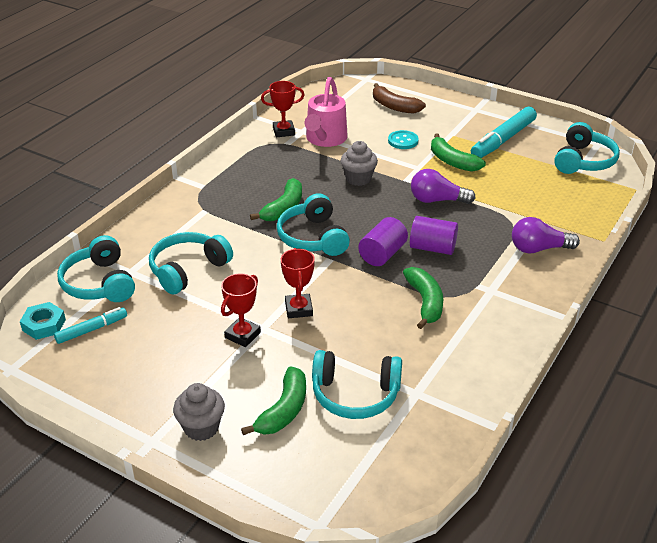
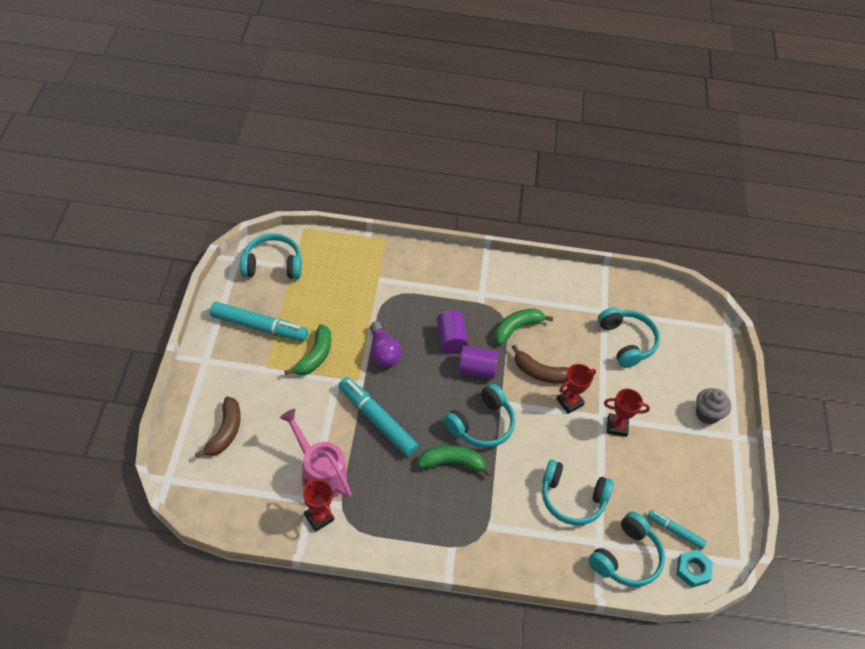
camera: 120 degrees left, 15 degrees up
(284, 410) = (664, 375): green banana -> none
(325, 139) = (319, 473): pink watering can -> pink watering can turned 120 degrees counterclockwise
(351, 299) = (540, 373): none -> brown banana
(358, 179) = (377, 420): grey cupcake -> turquoise marker
(403, 141) = (294, 404): turquoise button -> none
(539, 249) = (417, 275): purple light bulb -> none

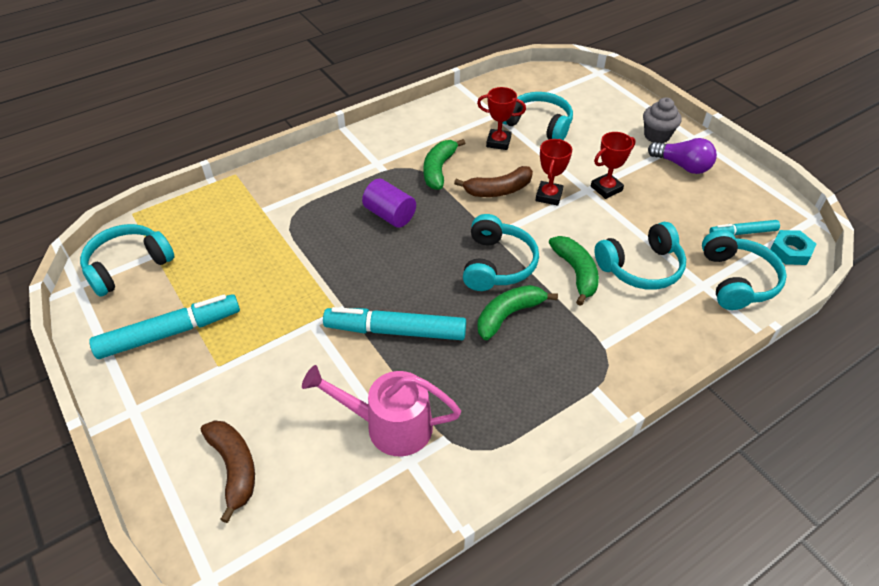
camera: 35 degrees left, 5 degrees down
(314, 356) = (265, 319): green banana -> green banana (576, 273)
(319, 517) = (437, 471): red trophy -> red trophy (498, 142)
(383, 352) = (335, 268): purple light bulb -> purple light bulb (682, 166)
(476, 369) = (441, 223): purple cylinder -> none

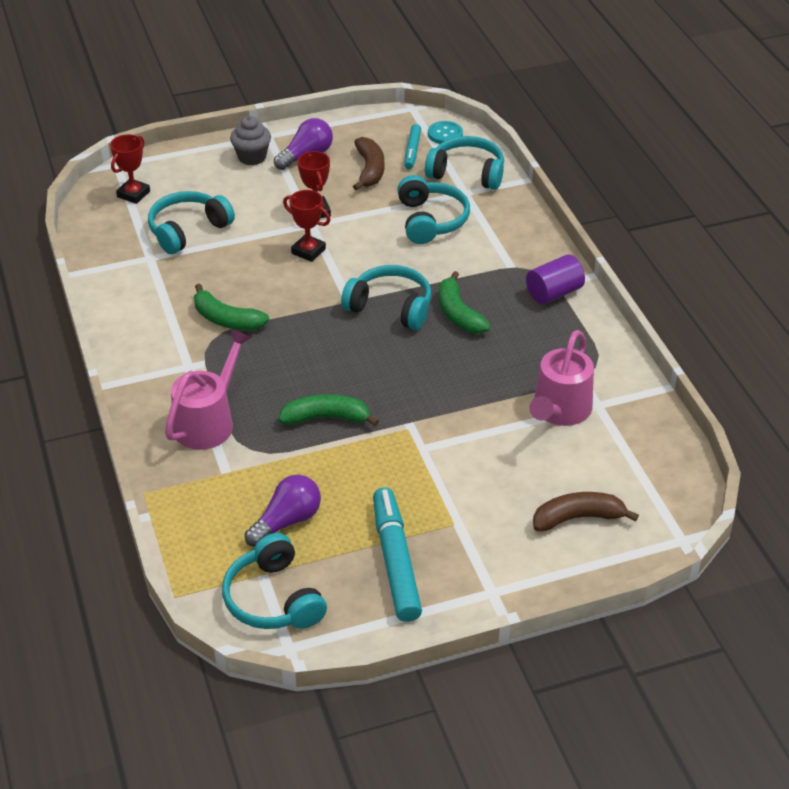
camera: 75 degrees left, 5 degrees down
(212, 255) = (287, 521): none -> purple light bulb
(318, 188) = (209, 421): none -> pink watering can
(390, 215) = (284, 369): purple cylinder -> purple cylinder (554, 293)
(395, 331) = (452, 390): turquoise marker -> none
(498, 142) = (202, 266): red trophy -> red trophy (133, 194)
(498, 190) = (283, 283): brown banana -> brown banana (370, 170)
(576, 273) = (422, 260): green banana -> green banana (326, 418)
(790, 251) = (445, 134): turquoise nut -> turquoise button

